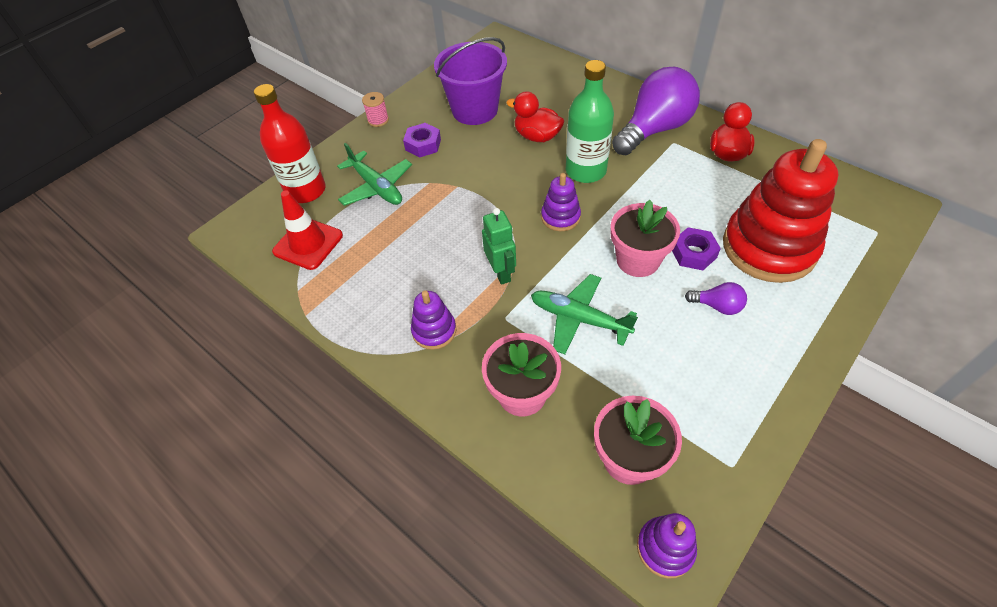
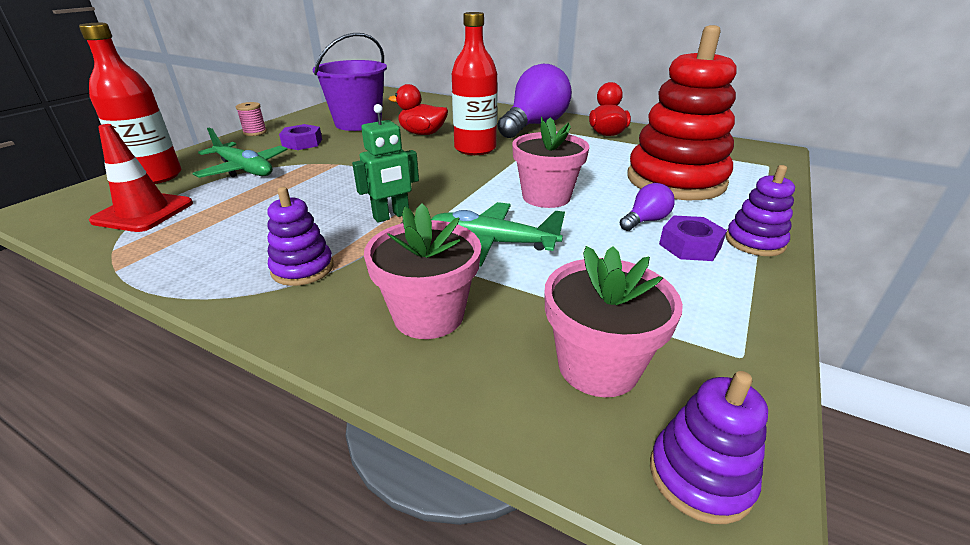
camera: 15 degrees left, 20 degrees down
(501, 273) = (391, 216): green robot -> green robot turned 90 degrees clockwise
(560, 217) = (455, 176): purple stacking toy -> purple stacking toy (754, 242)
(585, 171) = (475, 149): green bottle -> red bottle
(693, 253) = (603, 188): purple nut -> purple nut (689, 246)
(717, 306) = (645, 221): purple light bulb -> purple light bulb turned 45 degrees counterclockwise

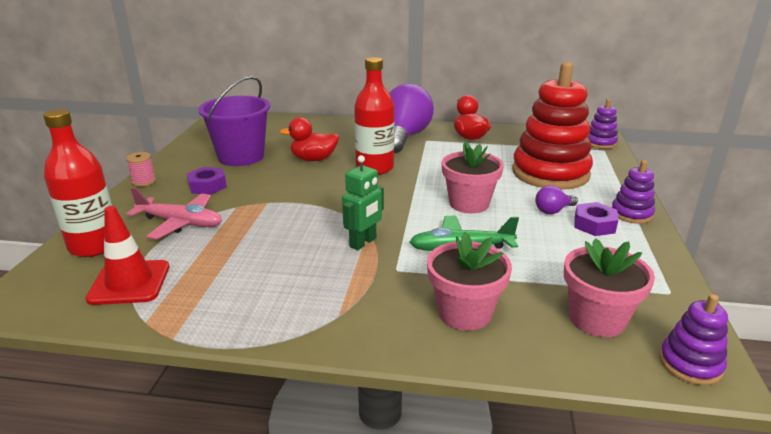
camera: 20 degrees left, 5 degrees down
(244, 169) = (180, 223): green plane -> pink plane
(302, 268) = (336, 300): purple stacking toy -> purple stacking toy (600, 143)
(645, 221) = (553, 211): purple light bulb -> purple light bulb turned 150 degrees counterclockwise

